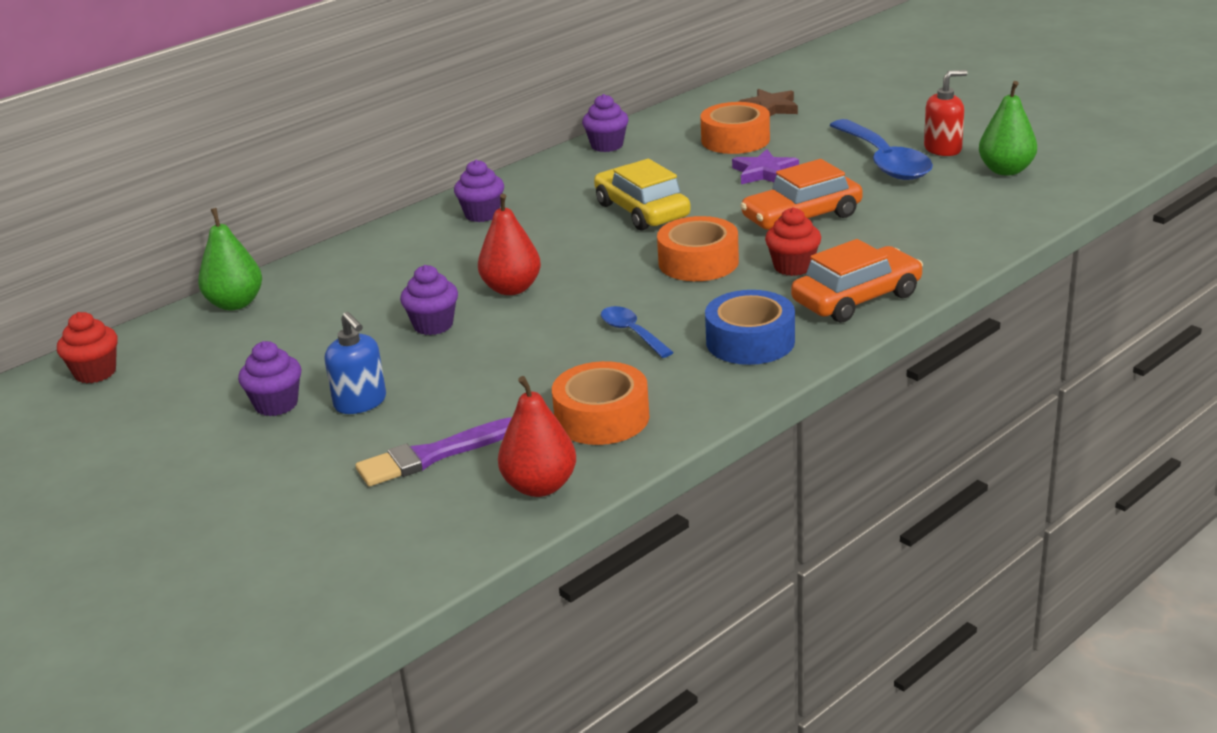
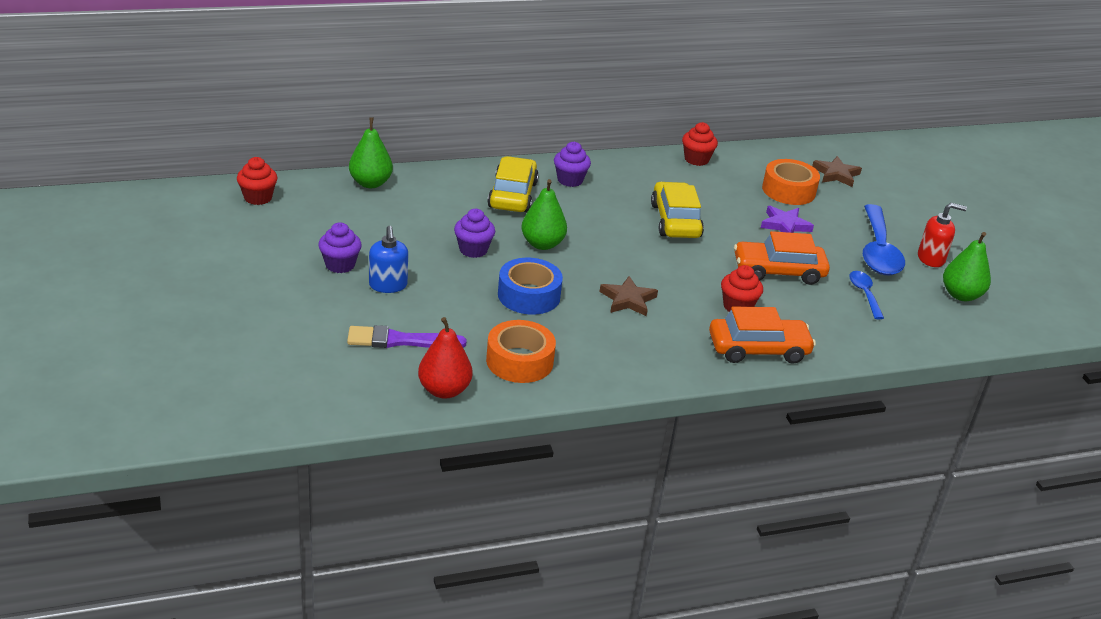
camera: 20 degrees right, 5 degrees up
(427, 253) = (512, 195): none -> yellow car
(511, 289) = (542, 244): red pear -> green pear
(607, 145) = (696, 159): purple cupcake -> red cupcake
(632, 333) = (589, 309): blue spoon -> blue spoon (864, 294)
(666, 306) = (628, 300): none -> brown star
(698, 262) = (678, 276): orange tape -> none
(750, 341) = (659, 349): blue tape -> blue tape (529, 295)

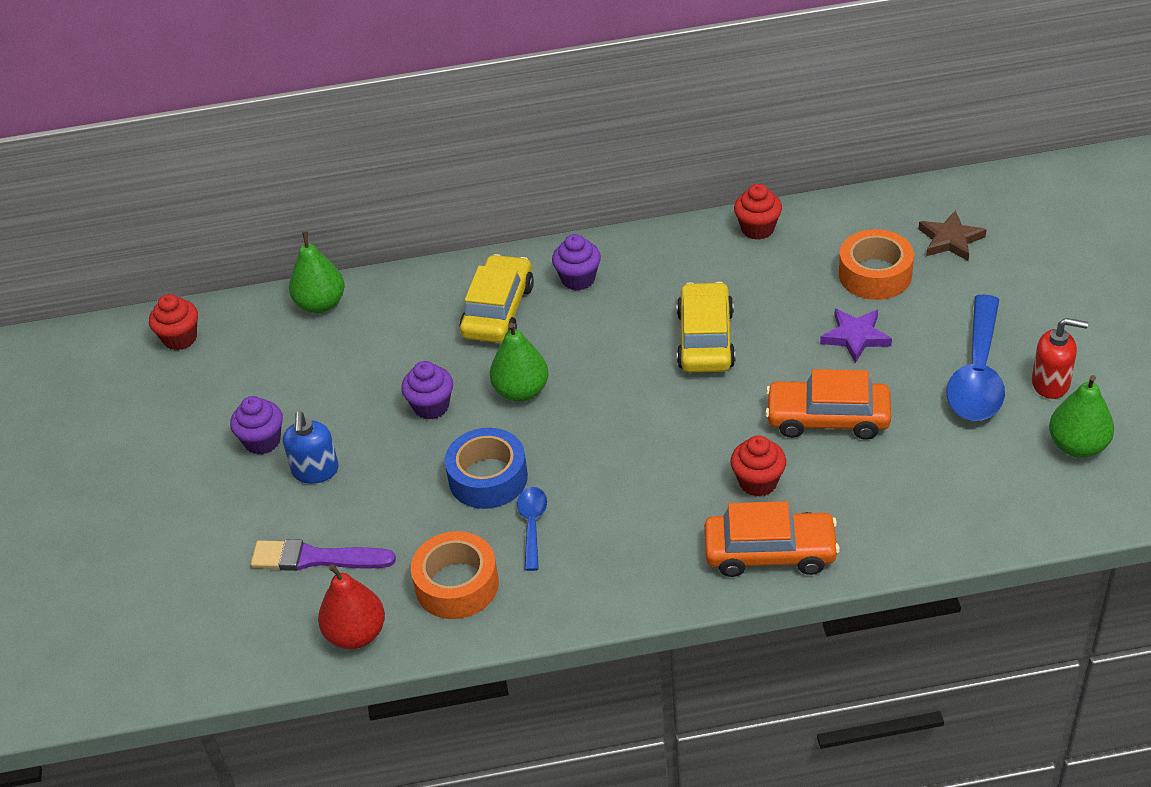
camera: 15 degrees right, 10 degrees up
(628, 300) = (614, 478): brown star -> none
(864, 294) = (939, 451): blue spoon -> blue spoon (532, 525)

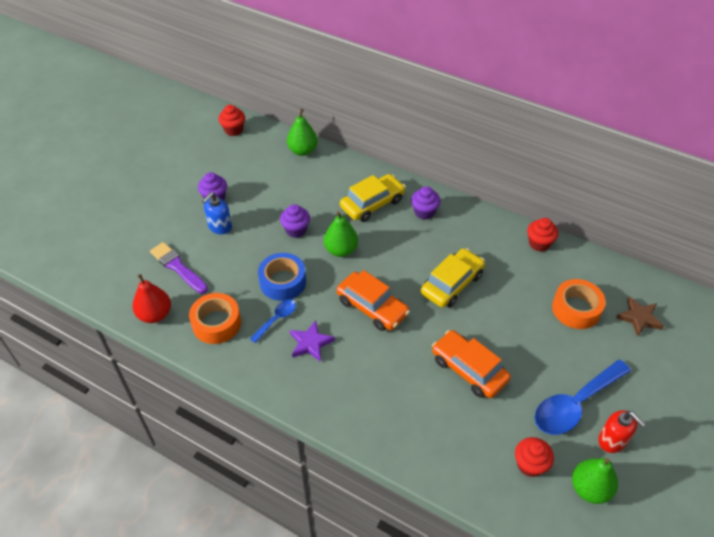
camera: 35 degrees right, 5 degrees up
(758, 482) = (399, 377): red cupcake -> red cupcake (530, 465)
(770, 552) = (365, 418): orange car -> orange car (372, 307)
(855, 337) = (529, 336): purple star -> purple star (310, 343)

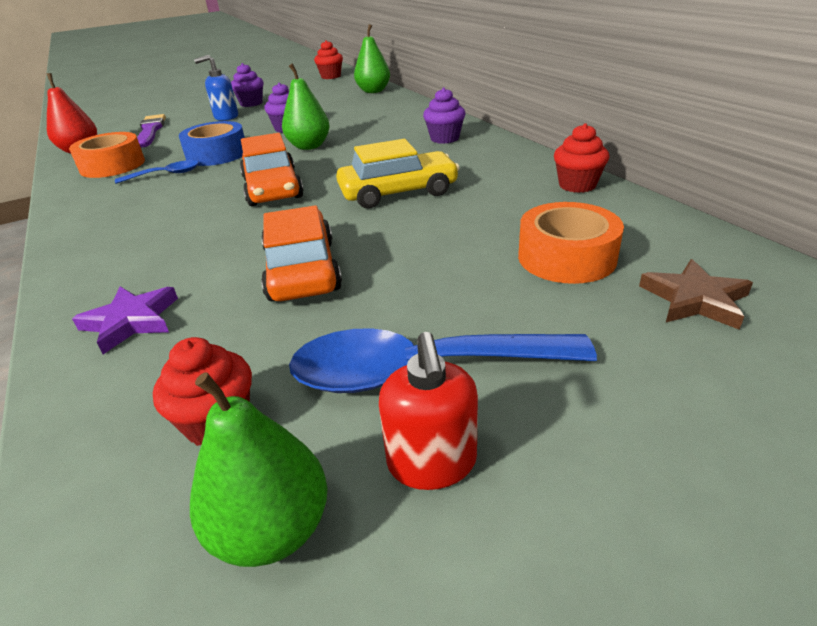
camera: 35 degrees right, 15 degrees down
(310, 343) = (163, 197): purple star -> purple star (131, 321)
(372, 203) = (393, 125): yellow car -> none

